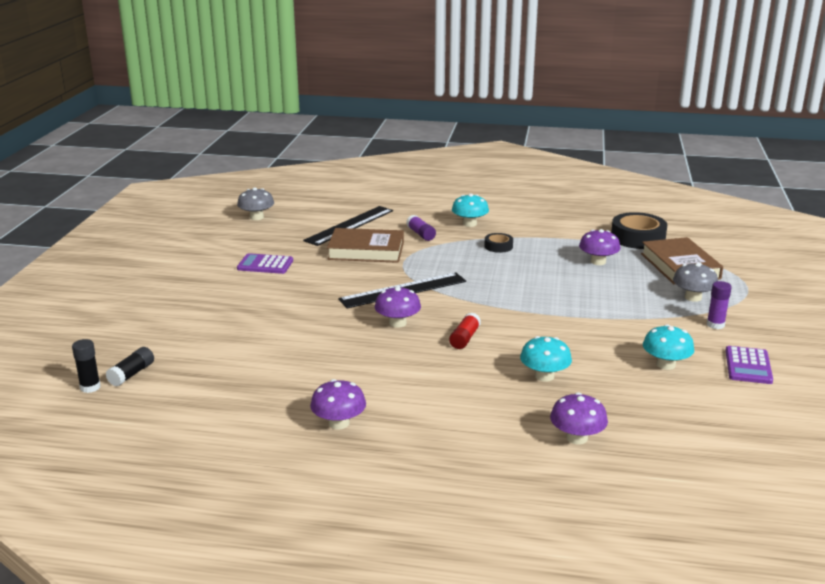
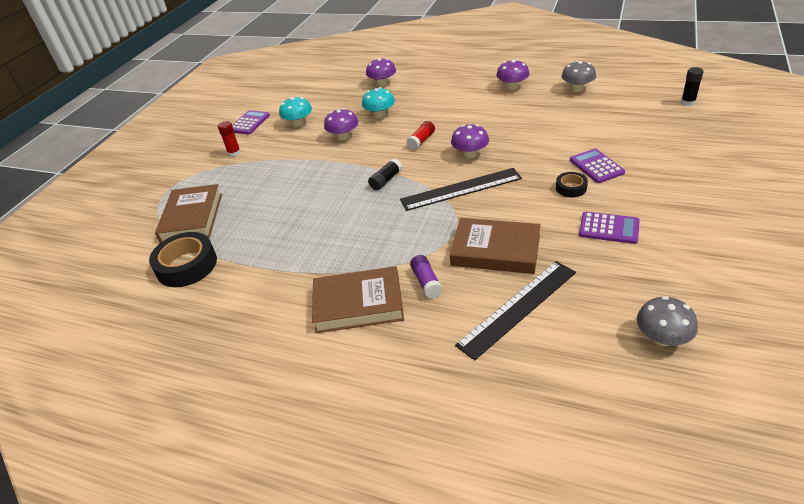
camera: 165 degrees left, 15 degrees up
(132, 374) = (665, 111): black glue stick -> black glue stick (386, 180)
(254, 310) = (596, 166): none -> purple calculator
(469, 224) = (358, 304): turquoise mushroom -> brown book
(498, 246) = (345, 254): black tape -> black tape (571, 188)
(598, 262) = (260, 226): purple mushroom -> purple mushroom (343, 136)
(693, 297) = (222, 179): grey mushroom -> grey mushroom (577, 88)
(715, 325) = (234, 153): purple glue stick -> red glue stick

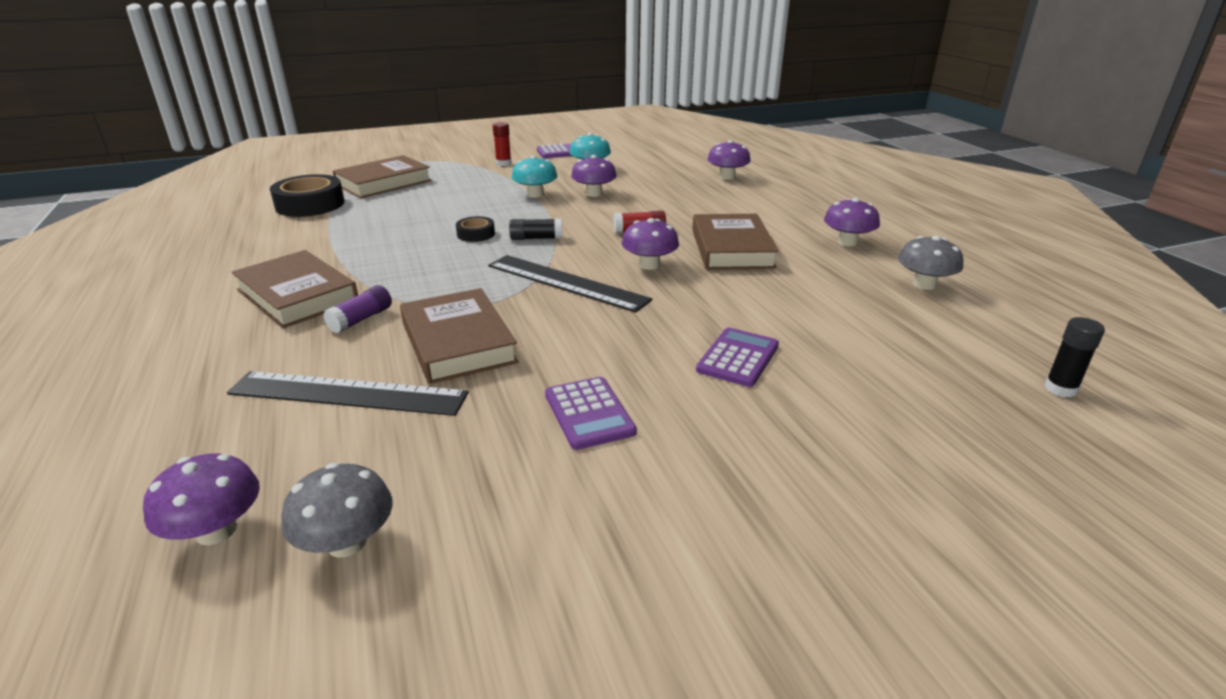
camera: 45 degrees right, 10 degrees down
(380, 114) = (661, 195): turquoise mushroom -> turquoise mushroom (535, 194)
(480, 121) = (732, 248): none -> brown book
(571, 188) = (657, 354): black tape -> black tape (476, 234)
(621, 385) = (216, 531): none -> purple mushroom

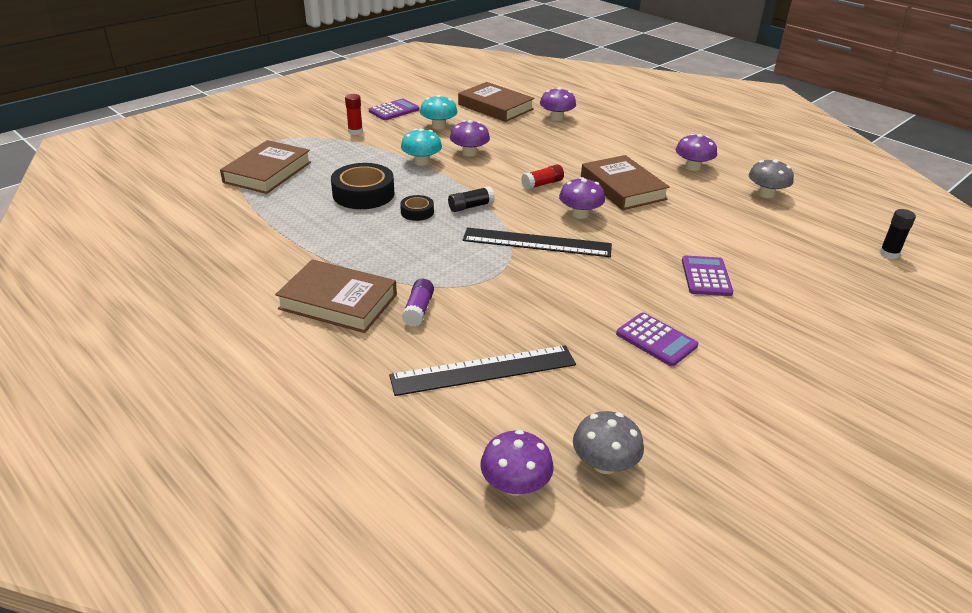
camera: 25 degrees left, 5 degrees up
(310, 204) = (226, 209): black tape -> black tape (363, 194)
(458, 342) = (514, 311): brown book -> brown book (495, 107)

